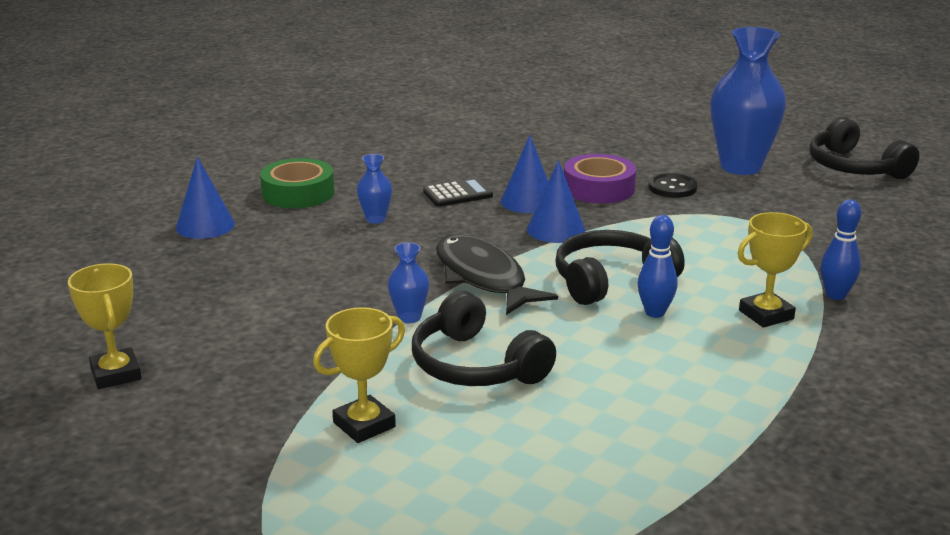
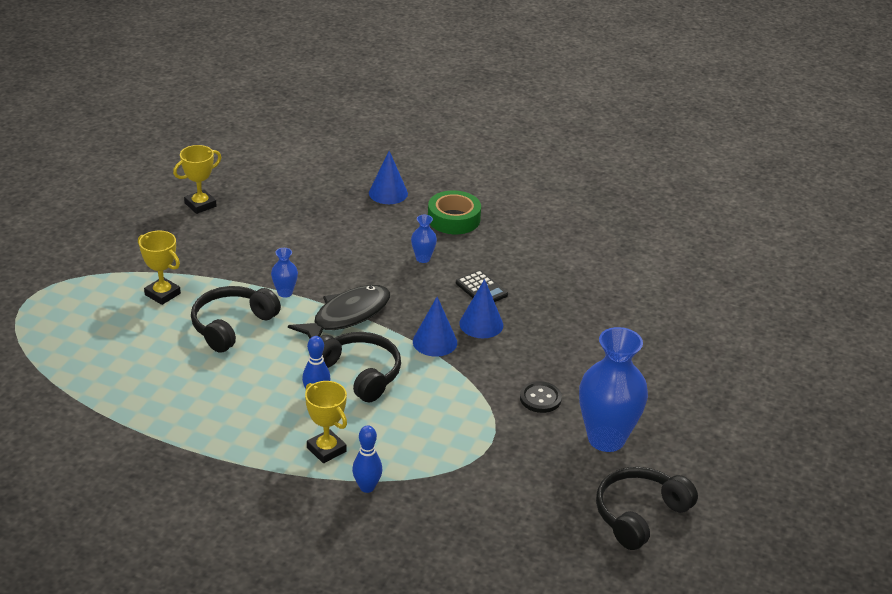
camera: 75 degrees right, 10 degrees up
(599, 188) = (521, 358): purple tape -> none

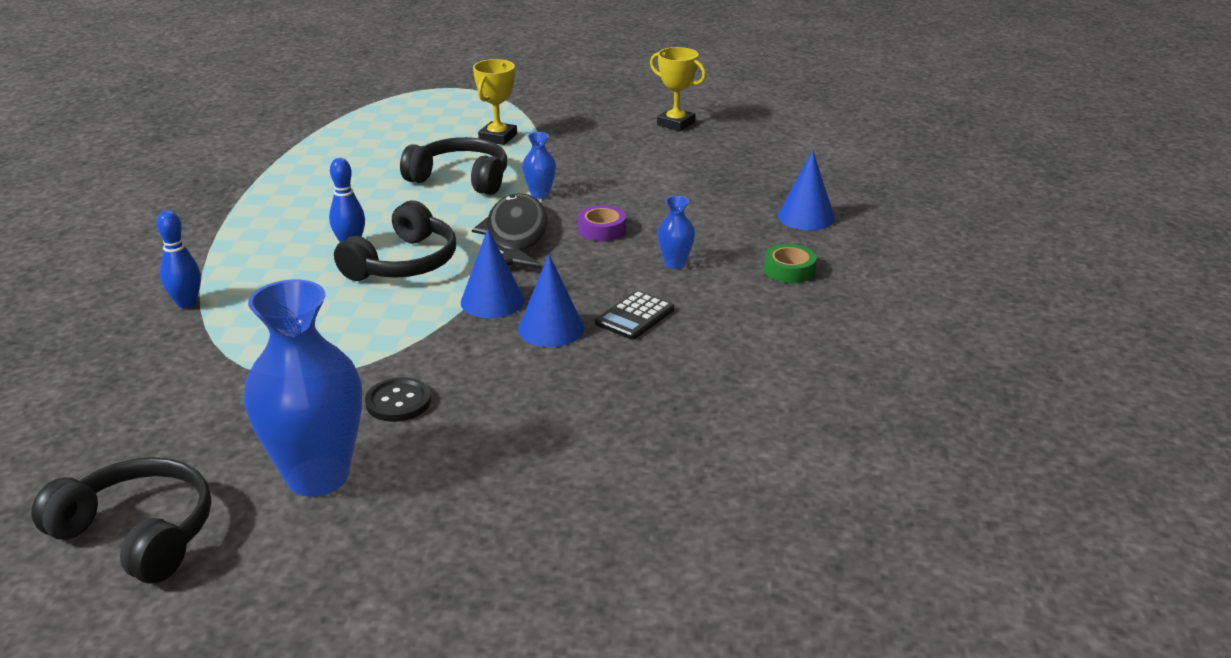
camera: 75 degrees right, 5 degrees down
(326, 449) = (253, 268): yellow trophy -> none
(347, 316) = (515, 236): black fish -> black fish turned 120 degrees counterclockwise
(358, 277) = (602, 229): none -> purple tape
(454, 219) = (789, 270): green tape -> green tape, size x0.63

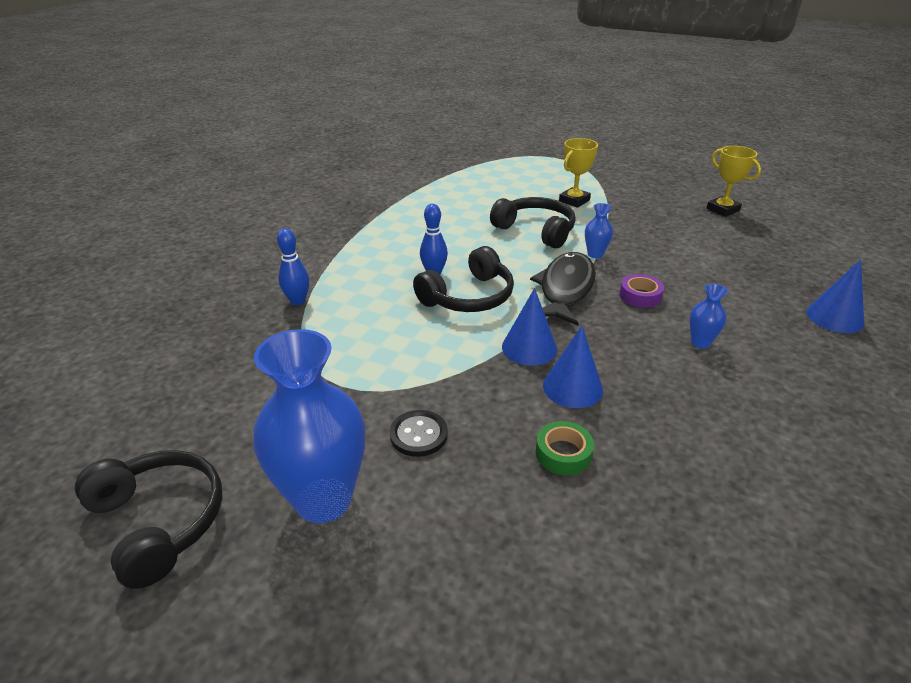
camera: 20 degrees right, 5 degrees up
(635, 316) = (652, 391): black calculator -> none
(789, 270) = (812, 372): green tape -> green tape (563, 453)

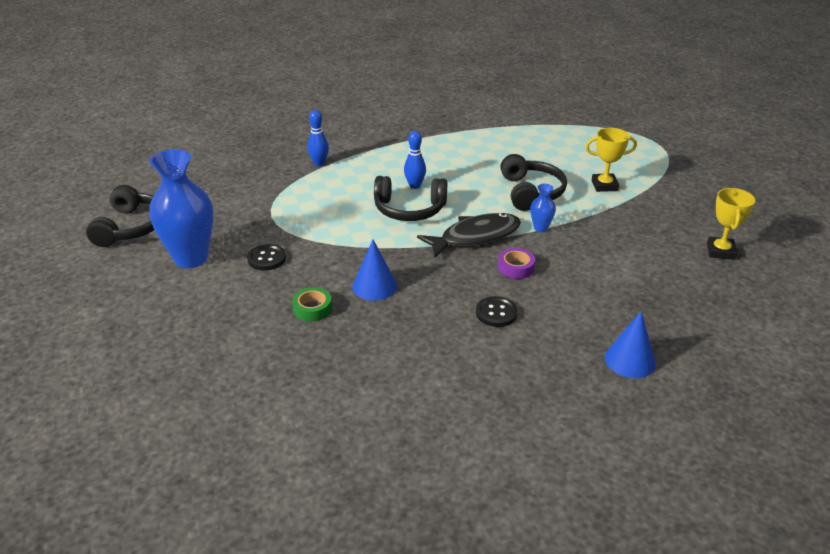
camera: 45 degrees right, 0 degrees up
(529, 348) = (390, 254): blue cone -> none
(700, 342) = (496, 313): blue vase -> black button

